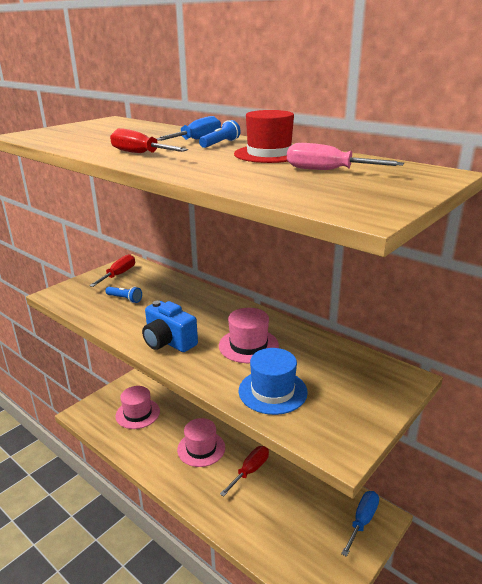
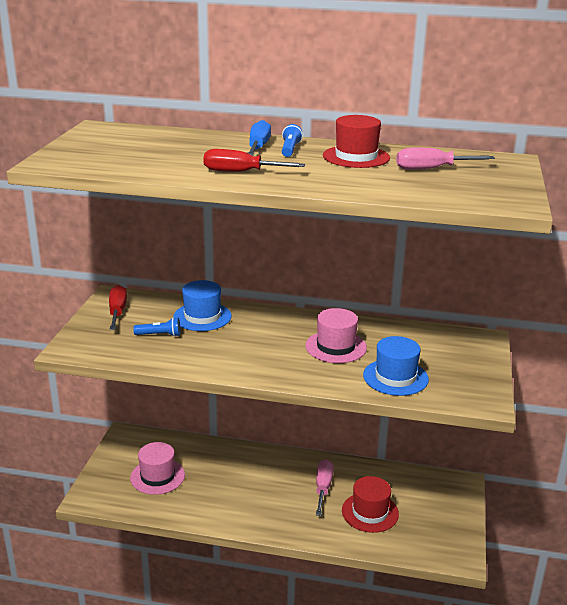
camera: 30 degrees left, 0 degrees up
(168, 342) = (258, 363): blue camera -> none
(171, 292) = (202, 317): none -> blue hat
(201, 448) = (258, 486): pink hat -> none
(250, 471) = (323, 488): red screwdriver -> pink screwdriver
(273, 510) = (370, 512): none -> red hat
(362, 521) = (449, 492): blue screwdriver -> none

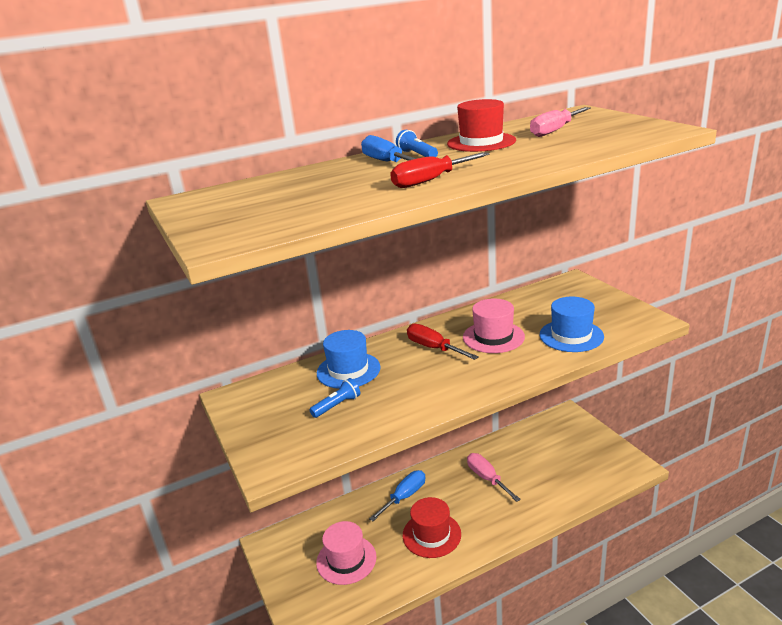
camera: 35 degrees left, 0 degrees up
(117, 311) = (260, 407): red screwdriver -> red screwdriver (433, 348)
(246, 462) = (404, 496): none -> blue screwdriver
(370, 512) = (541, 474): red hat -> red hat (431, 534)

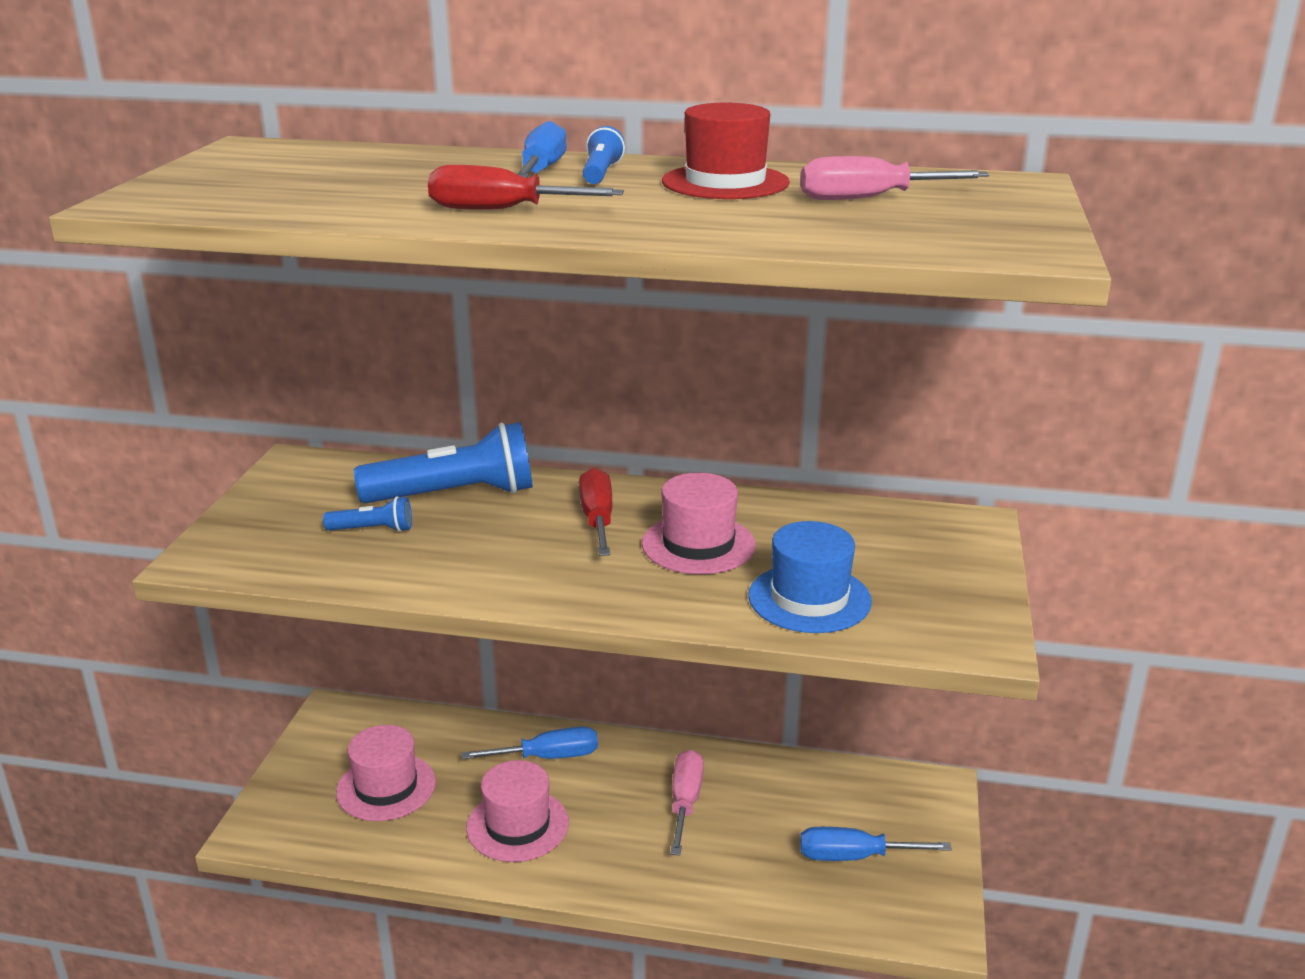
camera: 35 degrees right, 0 degrees up
(348, 370) = (455, 495): blue hat -> blue flashlight
(431, 534) = (517, 825): red hat -> pink hat
(575, 458) = (854, 857): none -> blue screwdriver

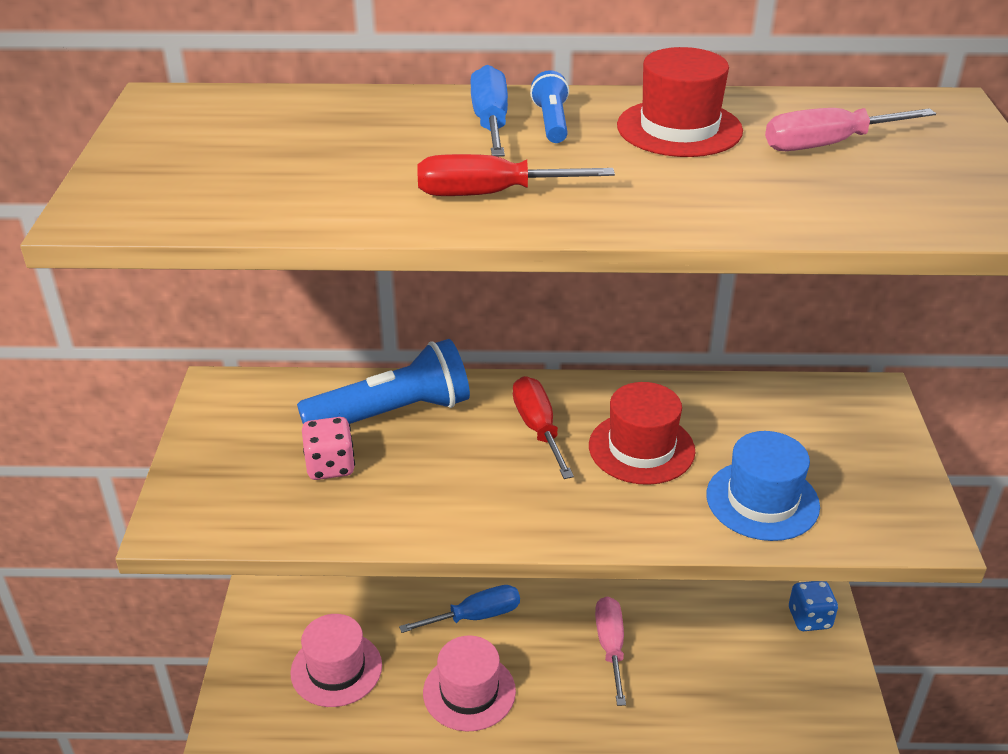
camera: 10 degrees left, 10 degrees up
(373, 530) = (330, 466): blue flashlight -> pink dice
(698, 544) = (641, 448): pink hat -> red hat
(854, 857) = (769, 681): blue screwdriver -> none
(919, 803) = (809, 618): none -> blue dice

